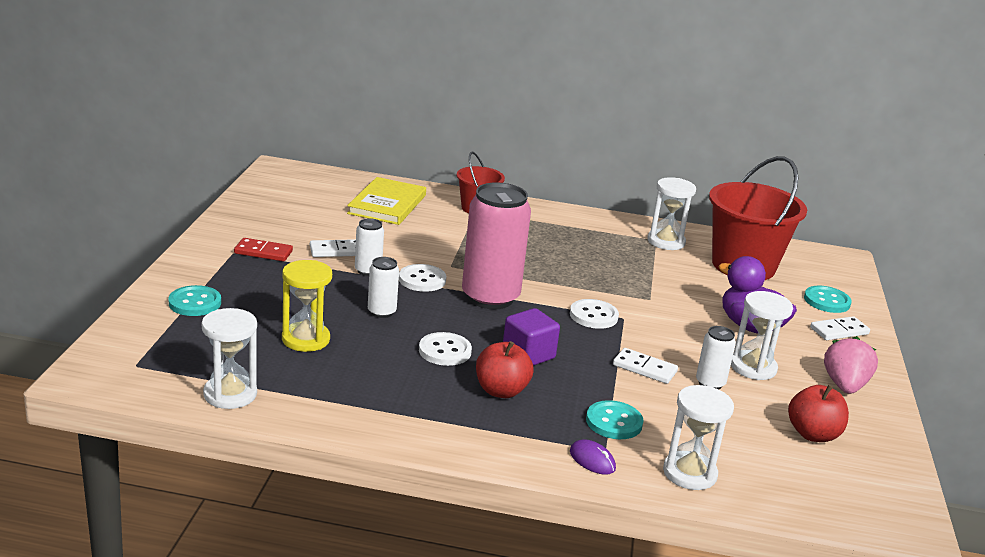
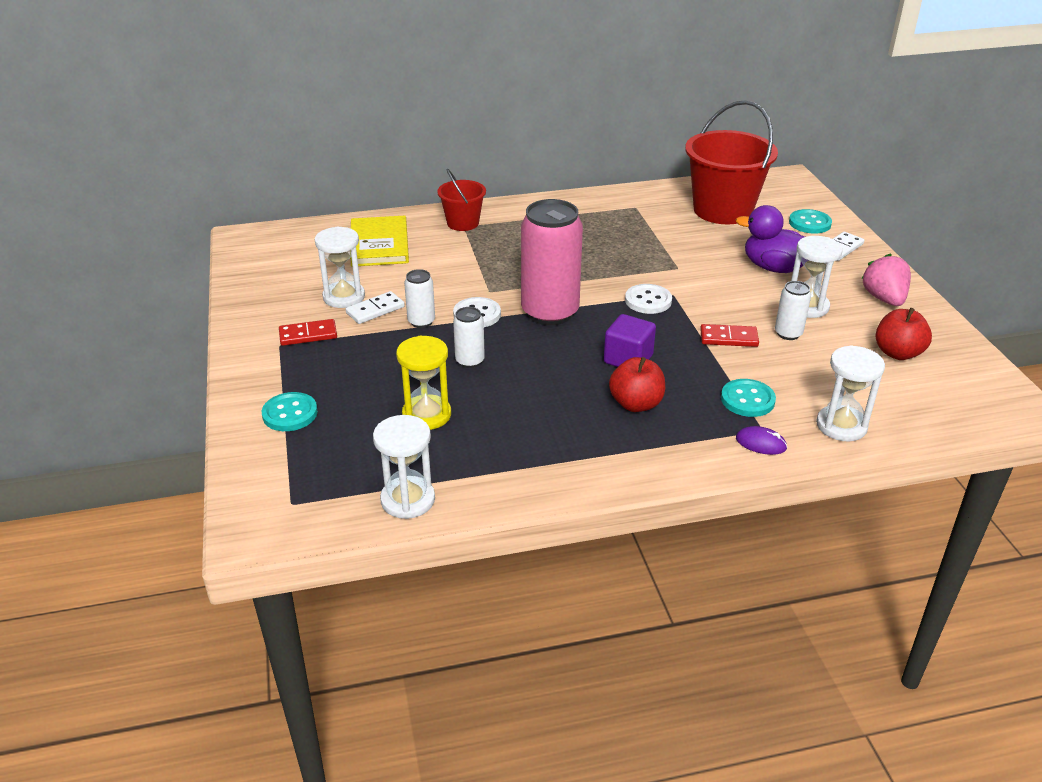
camera: 20 degrees left, 10 degrees up
(445, 351) = (557, 381): white button -> none
(644, 368) = (728, 338): white domino -> red domino
(666, 242) = (645, 206): white hourglass -> white hourglass (344, 297)

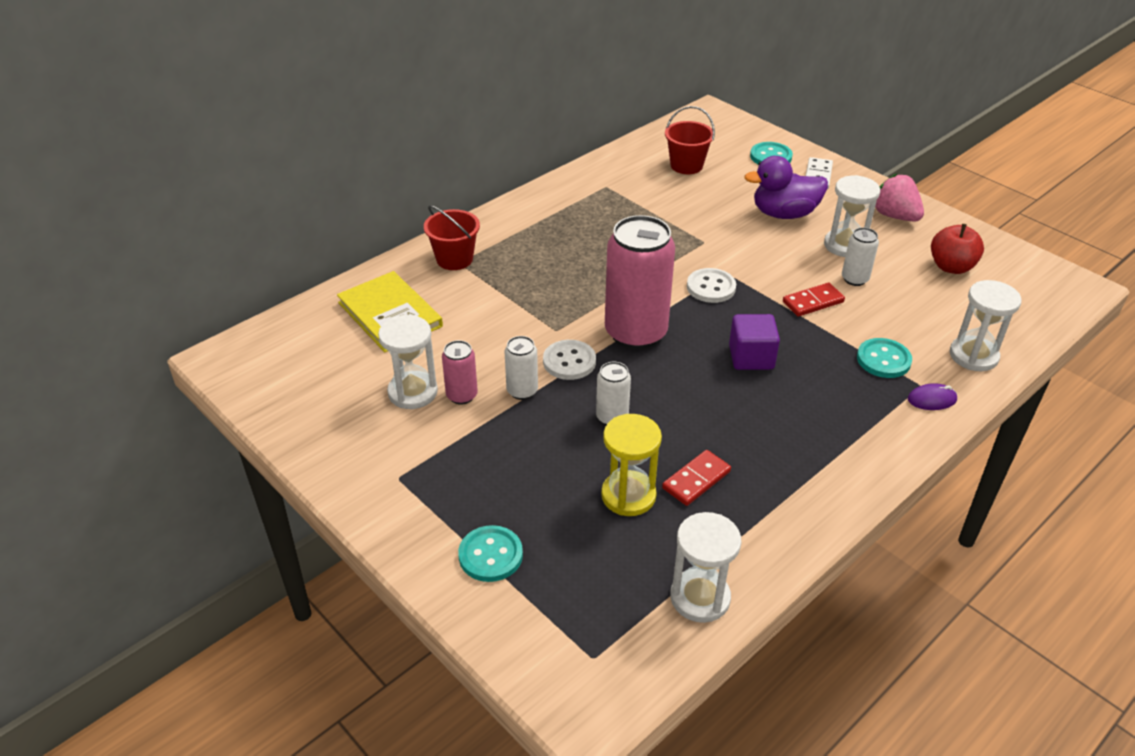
camera: 30 degrees left, 5 degrees up
(308, 335) = (418, 453): red domino -> red domino (696, 480)
(375, 310) = (462, 395): white domino -> pink can
(636, 404) = (800, 402): red apple -> none
(723, 210) = (686, 165): red bucket -> red bucket, size x0.53

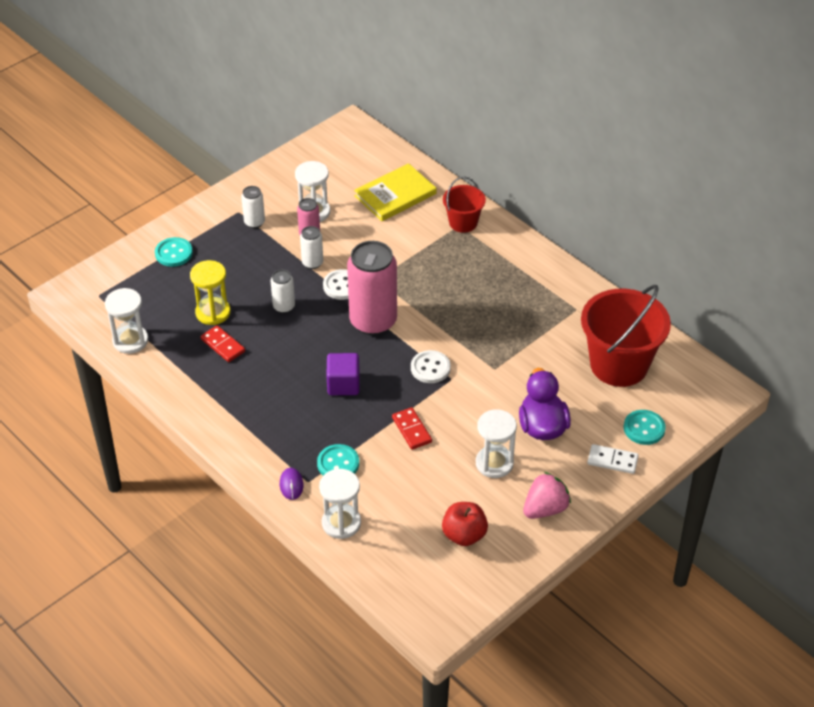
camera: 90 degrees right, 5 degrees up
(686, 165) = (619, 365): red bucket -> red bucket, size x1.88
(854, 279) = (444, 462): white can -> white can (254, 222)

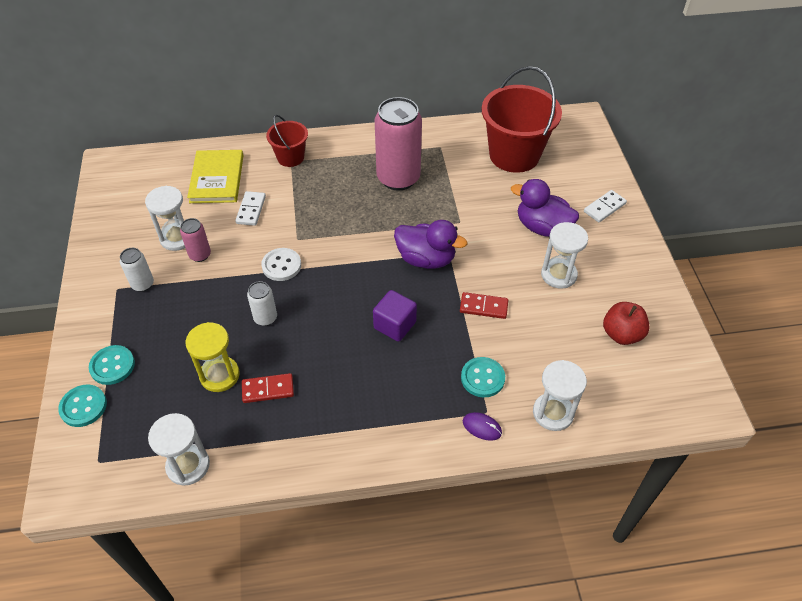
camera: 55 degrees left, 5 degrees up
(312, 263) = (235, 270): white can -> none
(373, 321) = (342, 267): pink can -> pink can (398, 178)
(381, 234) = (251, 210): none -> white domino
(430, 368) = (426, 259): white button -> purple duck
(545, 509) = (626, 270): pink strawberry -> none
(644, 428) = (585, 175): turquoise button -> turquoise button (83, 406)

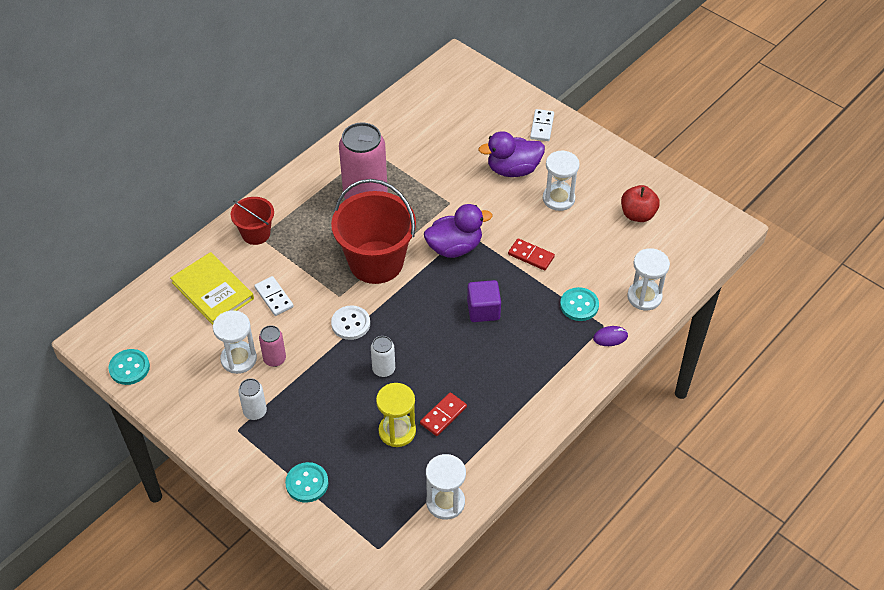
camera: 40 degrees left, 0 degrees up
(83, 406) = (320, 524): turquoise button -> turquoise button (129, 368)
(483, 307) = (531, 256): red domino -> red domino turned 60 degrees clockwise
(514, 155) = (436, 122): red bucket -> red bucket (376, 262)

